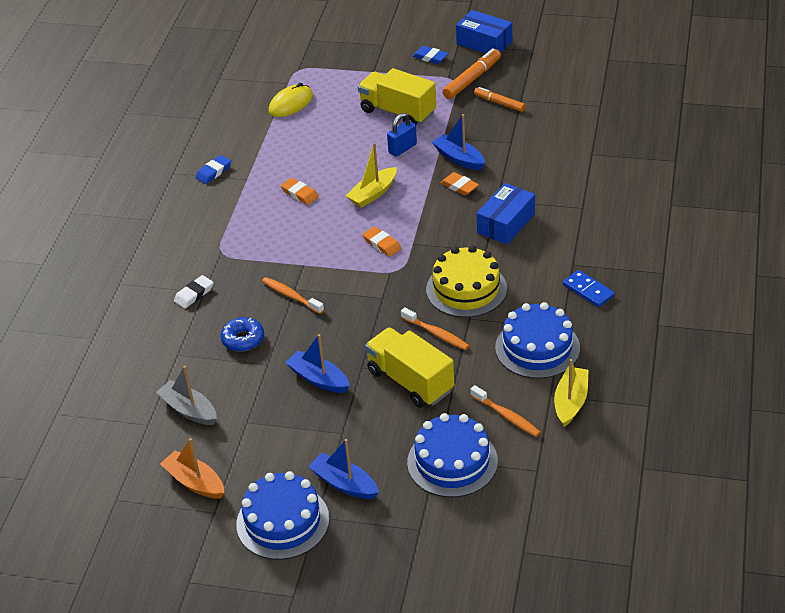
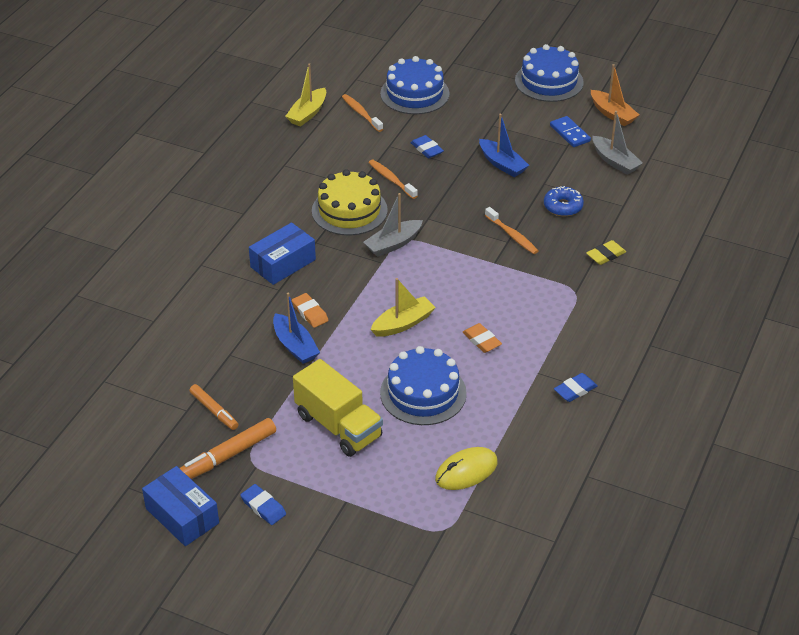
camera: 170 degrees left, 0 degrees up
(194, 294) = (605, 255): white eraser -> yellow eraser
(344, 483) = (498, 94): blue boat -> none
(382, 244) = (412, 267): orange eraser -> none
(402, 149) = (352, 373): blue padlock -> none
(408, 263) = (393, 244): none -> grey boat
(410, 381) = (426, 149): yellow truck -> blue eraser
(537, 347) = (312, 154): blue cake -> blue cake (423, 393)
(588, 290) = (244, 189): blue domino -> blue domino (569, 133)

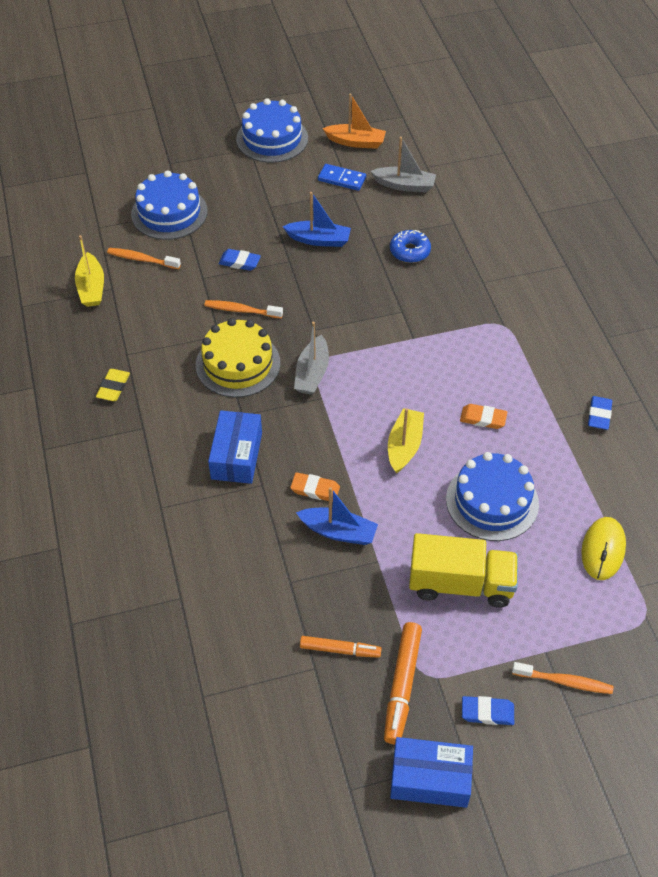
camera: 40 degrees left, 10 degrees up
(512, 235) = (400, 303): orange toothbrush -> orange toothbrush (564, 681)
(605, 255) = (489, 276): yellow eraser -> yellow eraser (113, 387)

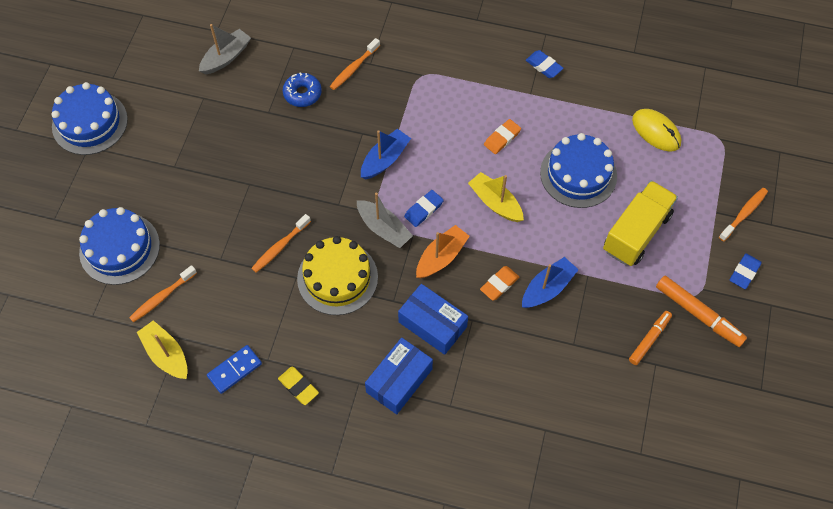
camera: 60 degrees left, 10 degrees up
(91, 288) = (166, 354): yellow boat -> yellow boat turned 150 degrees counterclockwise
(239, 262) = (223, 221): blue eraser -> blue eraser (424, 210)
(319, 240) = (241, 150): blue boat -> blue boat (385, 159)
(342, 179) = (183, 97): blue domino -> blue domino (234, 370)
(356, 142) = (146, 64): orange boat -> orange boat (441, 257)
(430, 778) = (776, 334): blue box -> blue box (399, 380)
(467, 273) = (353, 68): none -> orange toothbrush

